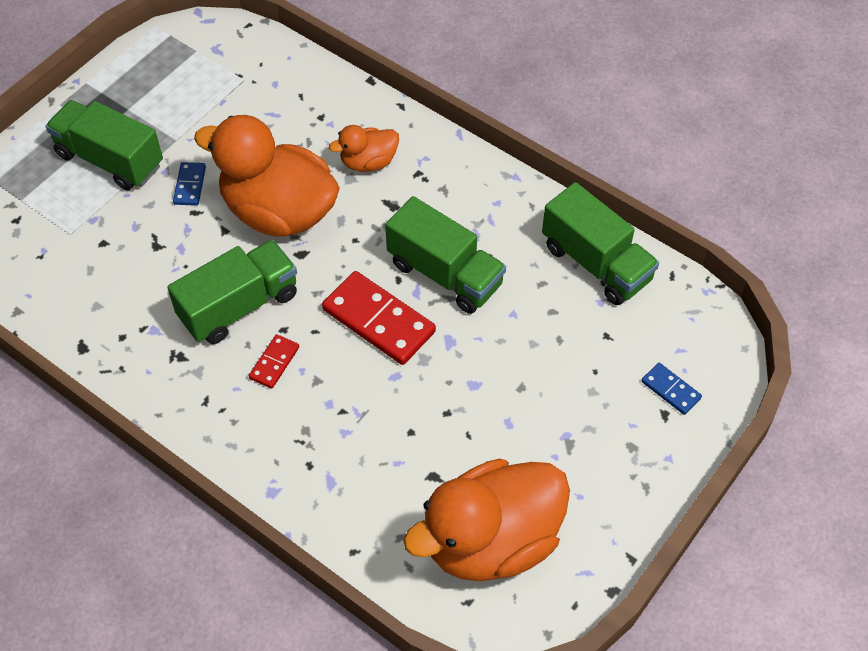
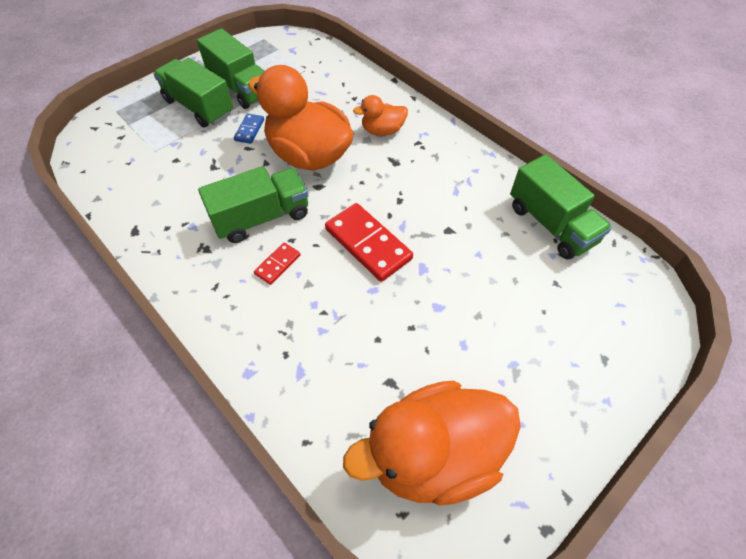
camera: 10 degrees right, 0 degrees up
(445, 274) = (427, 216): green truck -> green truck (240, 87)
(670, 390) = (611, 338): blue domino -> none

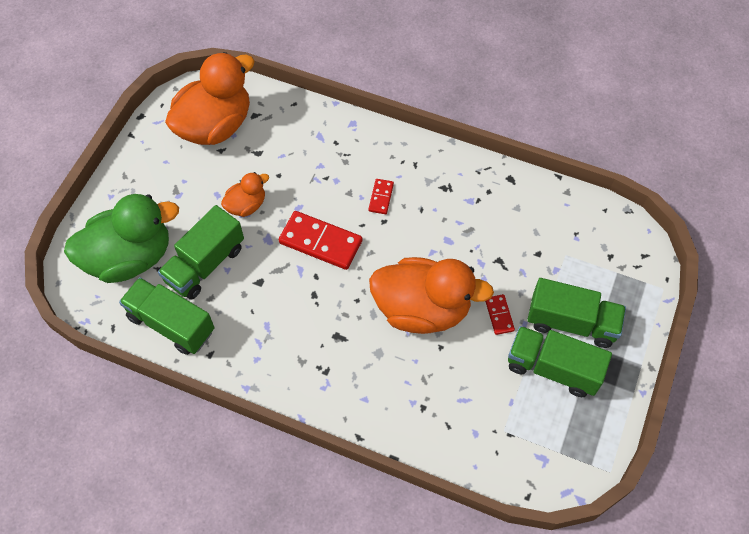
camera: 155 degrees right, 5 degrees up
(249, 130) = (499, 315): blue domino -> red domino
(261, 217) = (420, 230): green truck -> green truck (205, 264)
(382, 131) = (368, 371): orange duck -> orange duck (246, 205)
(588, 307) = (130, 257): none -> green duck

